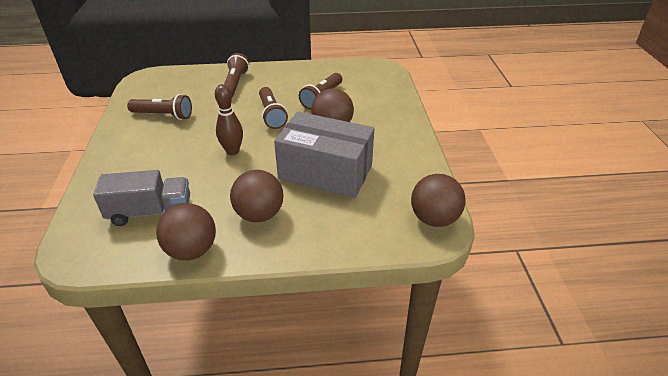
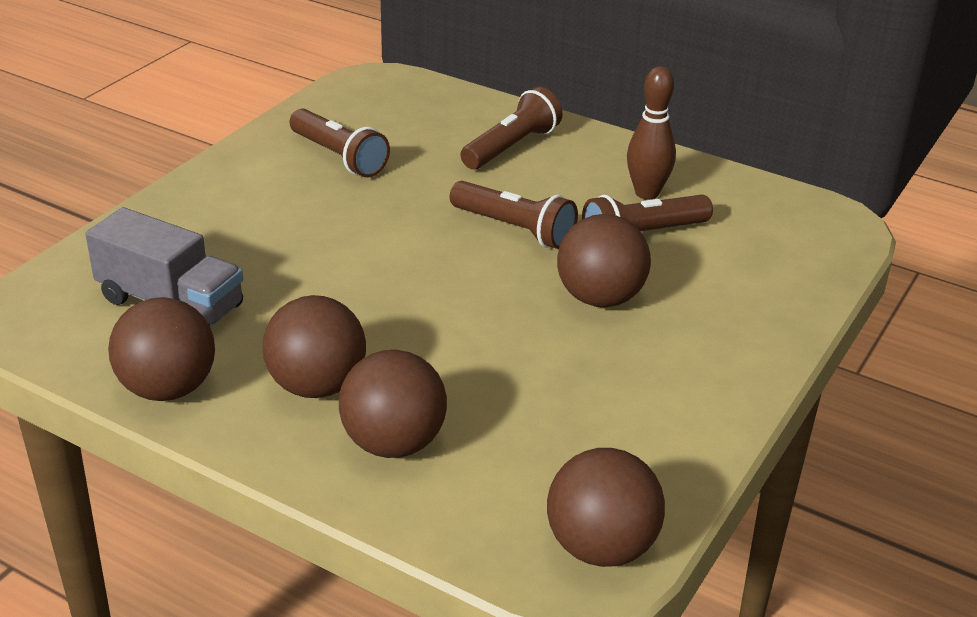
camera: 35 degrees right, 5 degrees down
(232, 151) = (383, 264): brown bowling pin -> brown bowling pin (647, 193)
(271, 115) = (514, 229): brown flashlight -> brown flashlight turned 75 degrees counterclockwise
(317, 221) = (393, 443): none -> brown ball
(325, 172) = (497, 371): grey box -> none

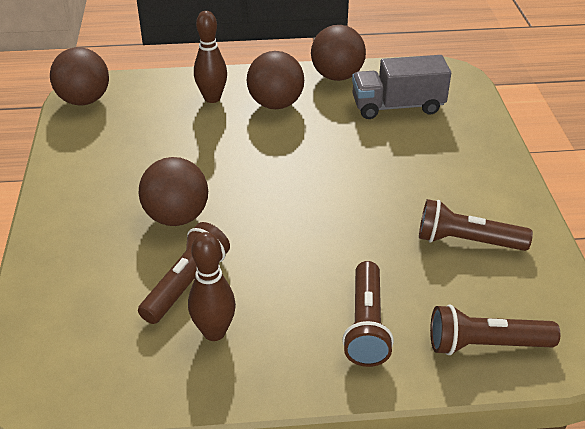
camera: 145 degrees right, 5 degrees up
(393, 443) = (212, 98): brown ball -> brown bowling pin
(514, 229) = (279, 242): brown flashlight -> brown flashlight (485, 345)

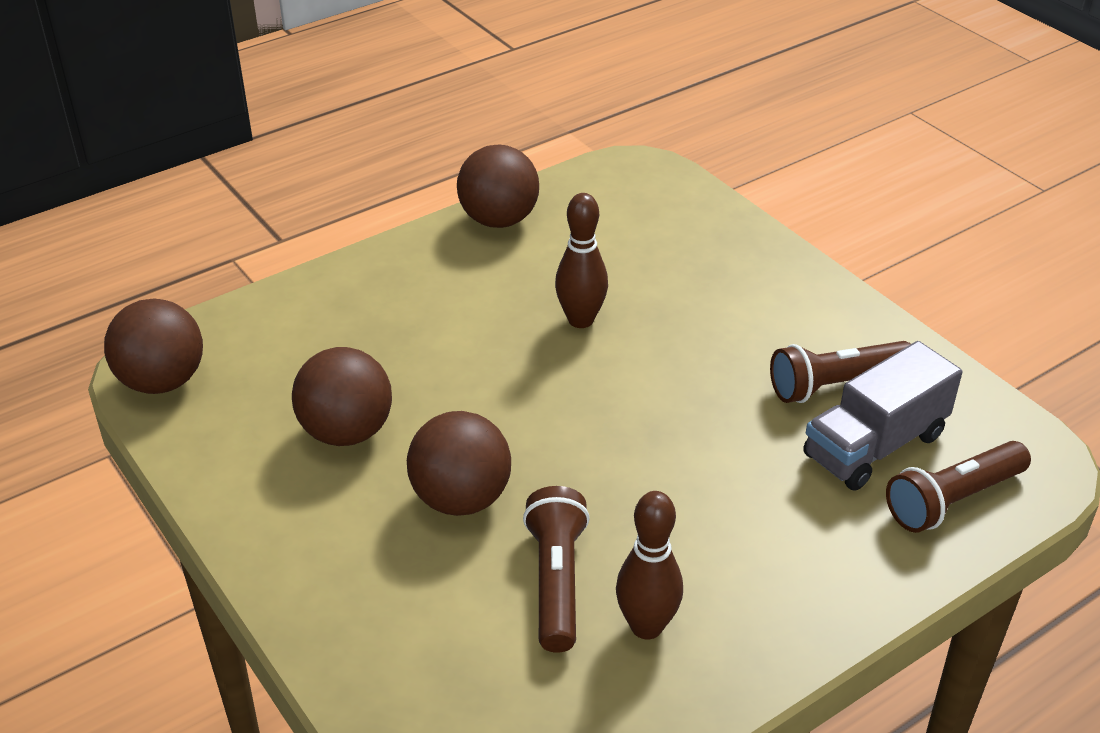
camera: 30 degrees left, 0 degrees up
(212, 98) = (354, 311): brown bowling pin -> brown bowling pin (580, 320)
(276, 104) = (451, 288): brown ball -> brown ball (347, 432)
(366, 325) = (812, 536): brown flashlight -> none
(397, 106) = (612, 237): grey truck -> grey truck (874, 445)

